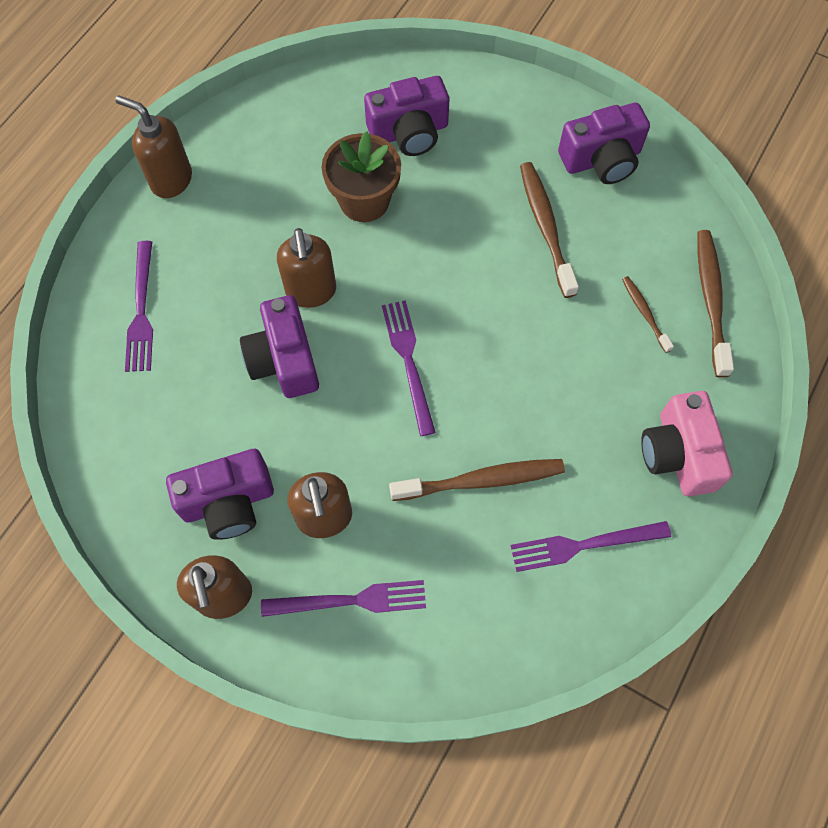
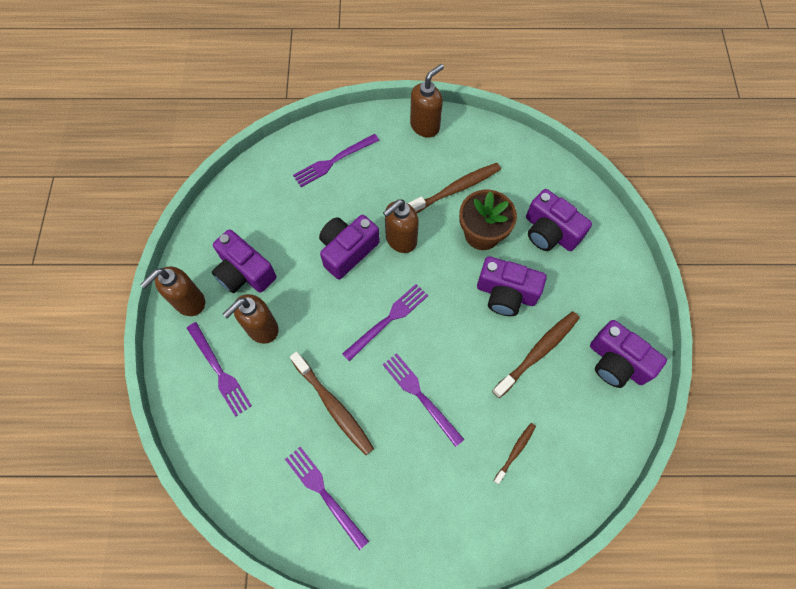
camera: 60 degrees right, 0 degrees up
(171, 180) = (425, 126): brown soap dispenser -> brown soap dispenser turned 45 degrees clockwise
(455, 218) = (506, 293): none -> purple camera
(526, 376) = (421, 396): none -> purple fork
(678, 454) = (423, 526): pink camera -> none
(711, 300) = (555, 494): brown toothbrush -> brown toothbrush (455, 189)

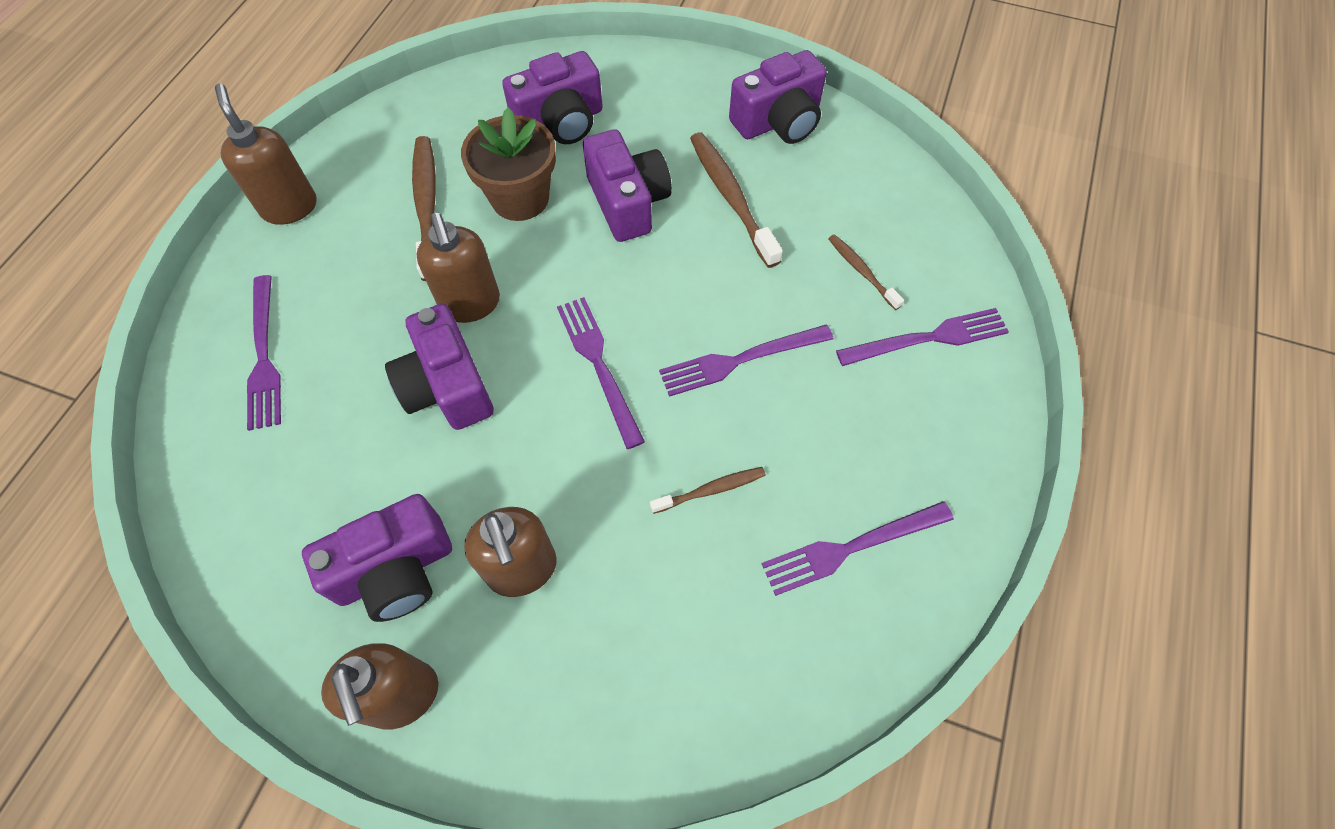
camera: 70 degrees left, 5 degrees down
(219, 371) = (570, 671): purple fork -> purple fork (928, 339)
(333, 406) = (711, 490): brown toothbrush -> brown toothbrush, size x0.55
(506, 293) = (628, 202): purple camera -> purple camera turned 60 degrees counterclockwise

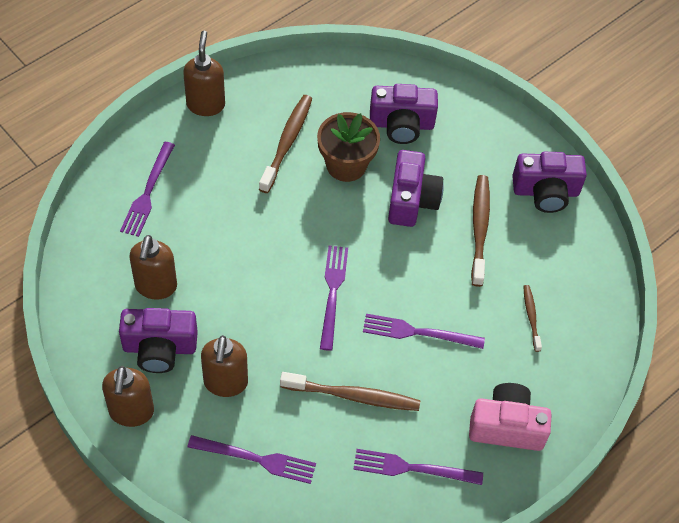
camera: 25 degrees right, 5 degrees down
(447, 386) = (239, 261): purple camera -> none
(471, 304) = (279, 219): brown soap dispenser -> brown soap dispenser (156, 286)
(711, 490) = (353, 396): brown toothbrush -> brown toothbrush, size x1.81
(927, 423) = (506, 426): none -> pink camera
(928, 339) = (543, 379): purple fork -> purple fork (256, 459)

